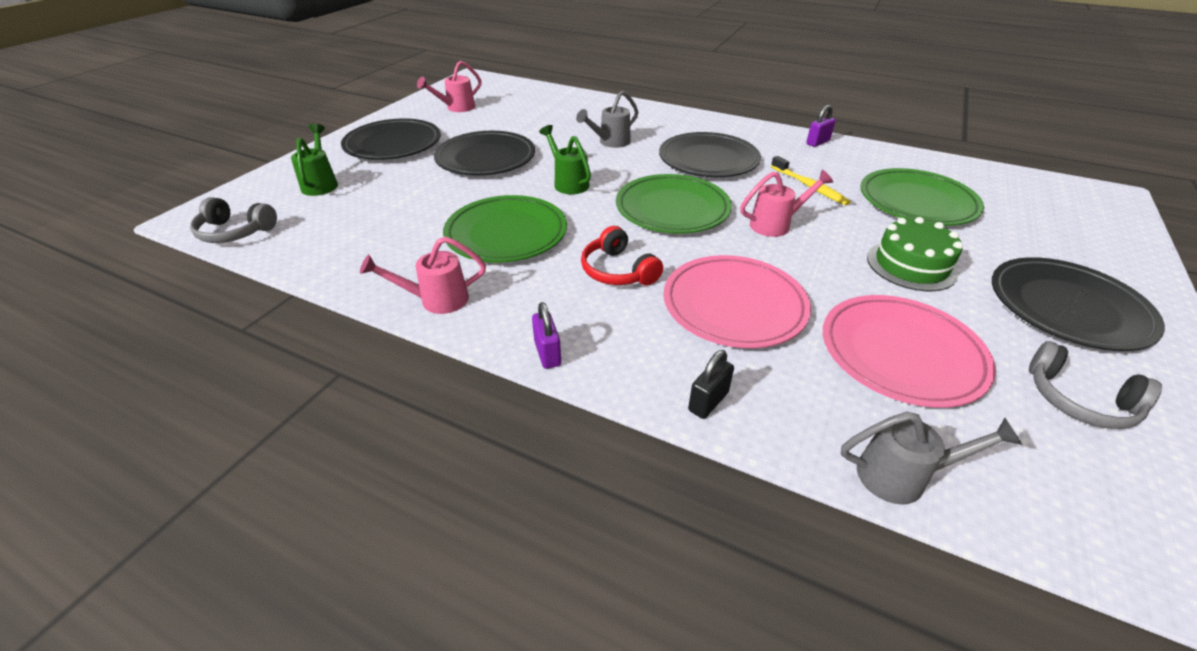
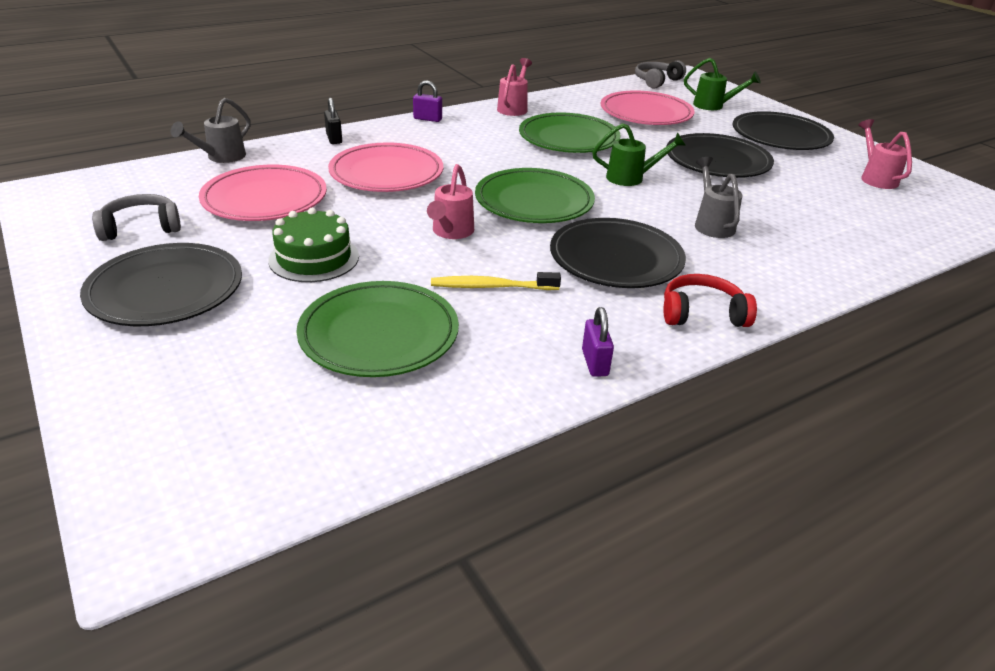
camera: 120 degrees right, 5 degrees down
(379, 212) = (646, 113): none -> pink plate
(617, 271) = (475, 155): red headphones -> red headphones (702, 313)

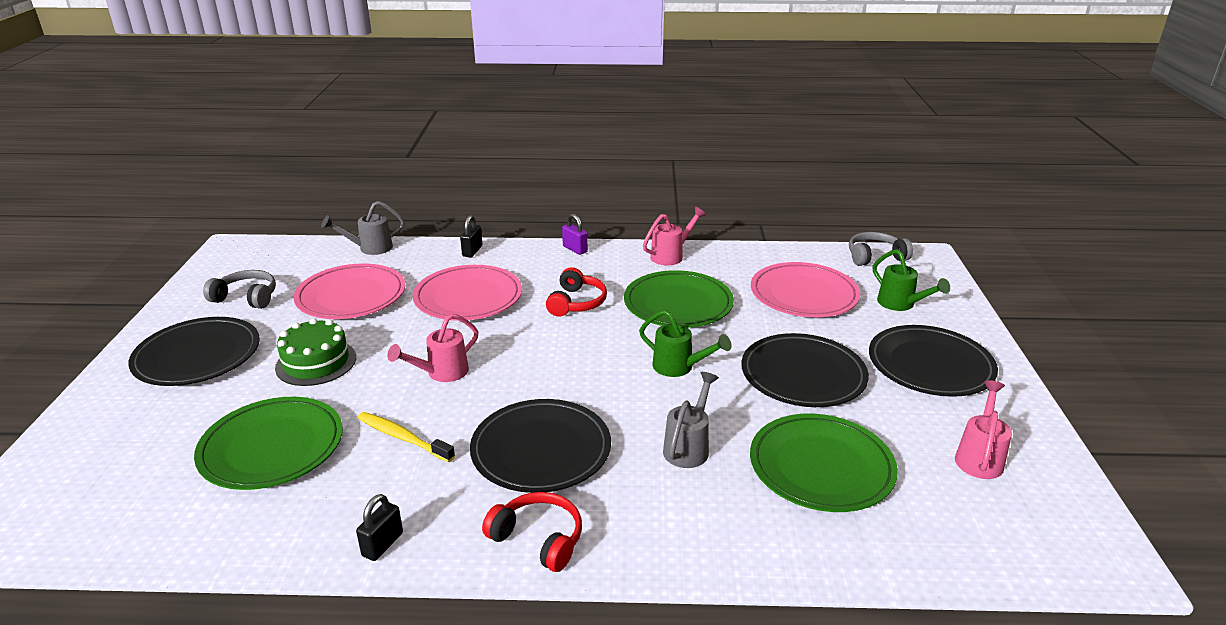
camera: 35 degrees right, 5 degrees down
(488, 155) = (576, 303): none -> red headphones
(534, 201) = (551, 364): green plate -> green plate (821, 467)
(595, 363) = (382, 544): purple padlock -> black padlock

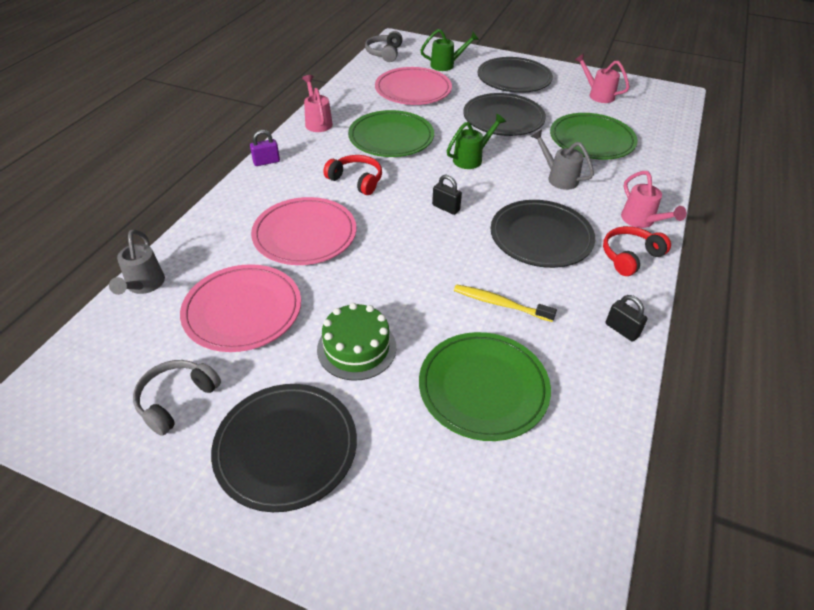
camera: 70 degrees left, 15 degrees up
(403, 438) = (500, 304): yellow toothbrush -> yellow toothbrush turned 60 degrees clockwise
(441, 373) = (419, 270): pink watering can -> pink watering can (641, 221)
(472, 251) = (217, 218): black padlock -> black padlock (446, 208)

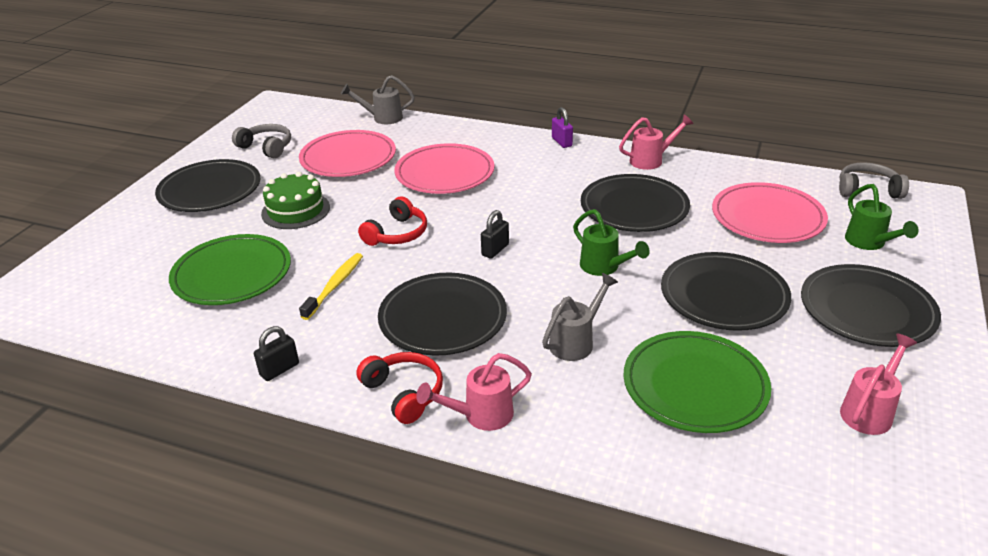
camera: 90 degrees right, 10 degrees down
(356, 180) = (538, 192): red headphones -> red headphones (397, 234)
(391, 138) = (634, 208): green plate -> black plate

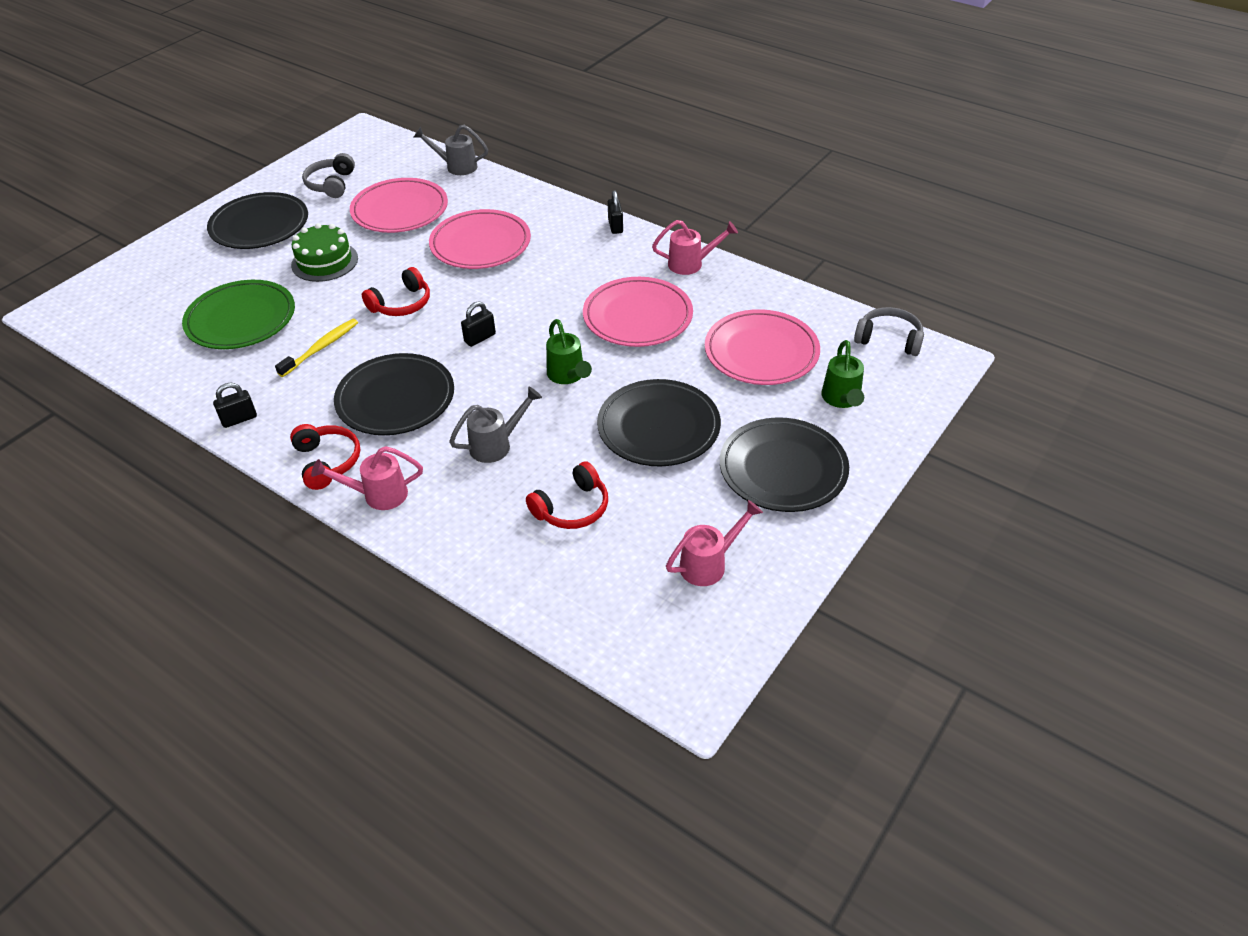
camera: 15 degrees right, 10 degrees up
(266, 147) = (331, 184): grey headphones -> grey headphones turned 135 degrees counterclockwise
(562, 142) = (615, 226): purple padlock -> black padlock
(634, 208) = (637, 316): black plate -> pink plate
(695, 386) = (572, 508): green plate -> red headphones

